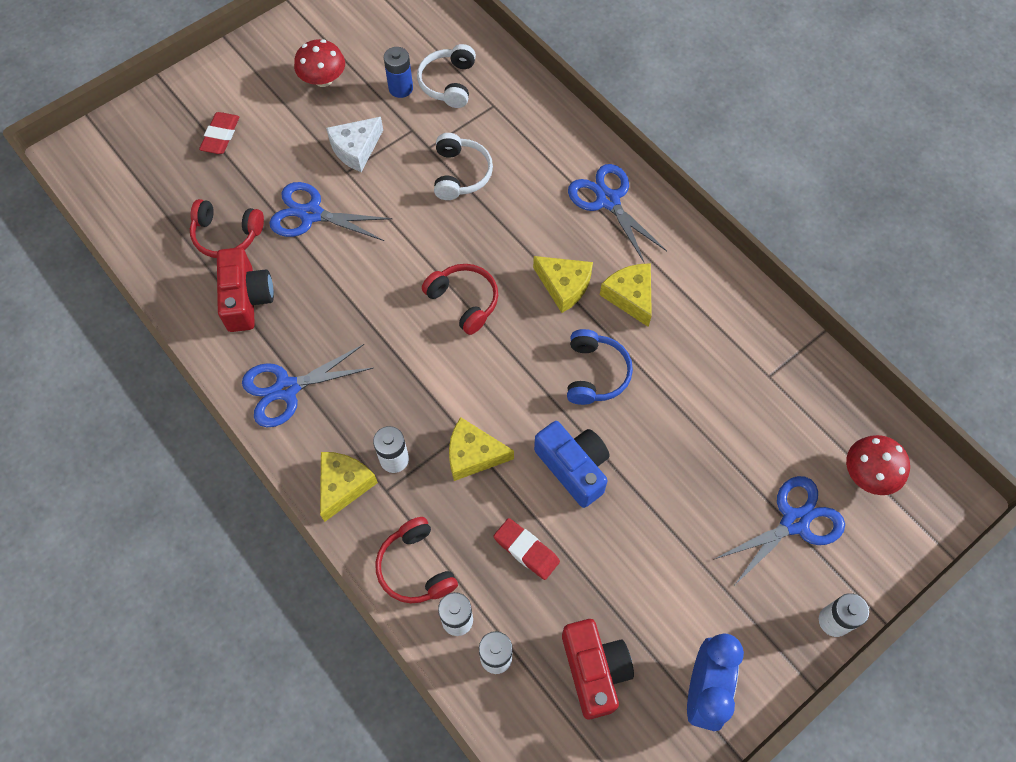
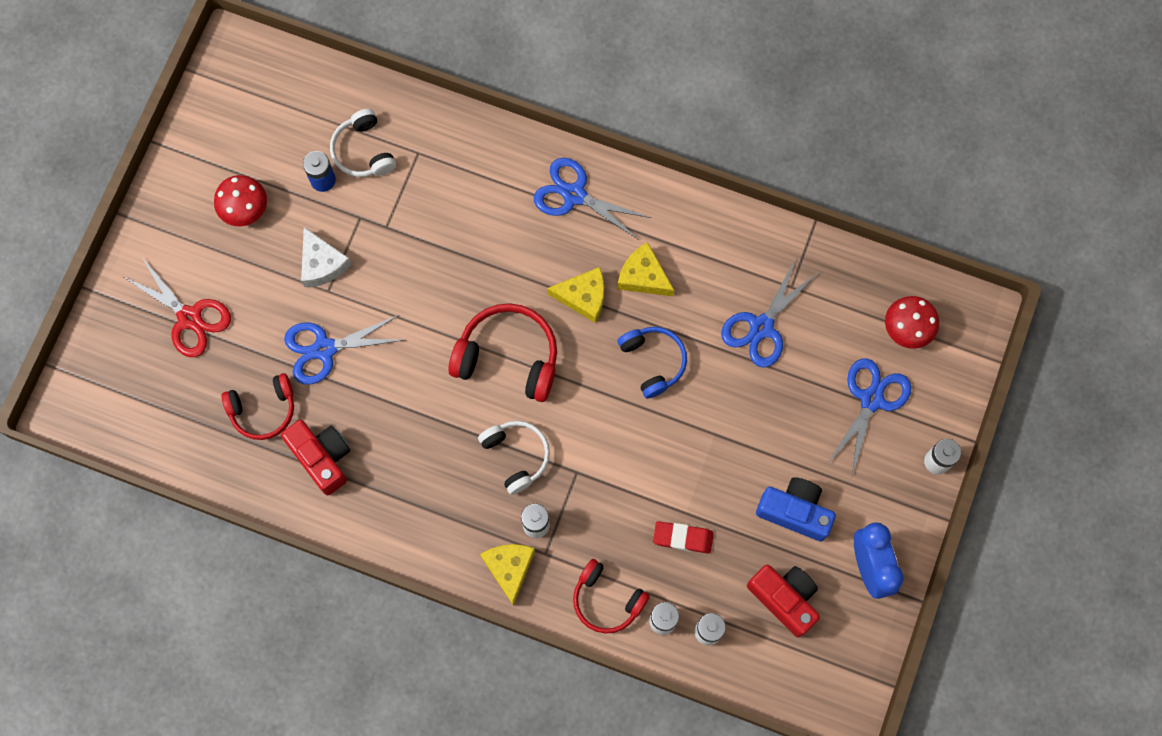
camera: 30 degrees left, 10 degrees up
(221, 136) = (189, 317): red eraser -> red scissors
(287, 389) = (410, 516): blue scissors -> blue scissors (762, 327)
(356, 149) = (322, 264): white cheese -> white cheese turned 45 degrees counterclockwise
(461, 174) = (431, 238): white headphones -> white headphones (516, 456)
(464, 301) = (508, 357): red headphones -> red headphones, size x1.51
(473, 454) = (596, 485): yellow cheese -> none
(573, 467) = (681, 451): blue camera -> blue camera (795, 511)

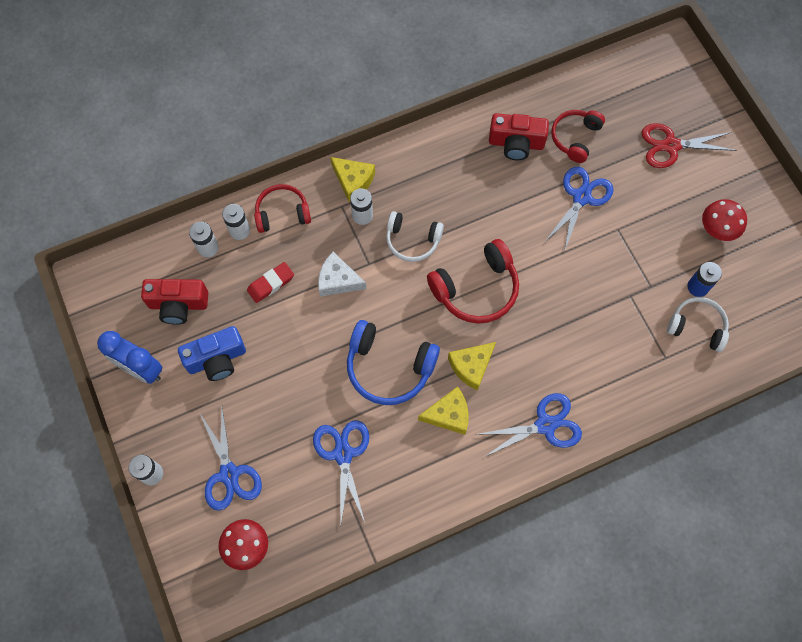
camera: 135 degrees right, 5 degrees down
(322, 264) = (639, 240): white cheese -> white cheese (338, 280)
(653, 361) = (389, 368): blue headphones -> blue headphones, size x1.51

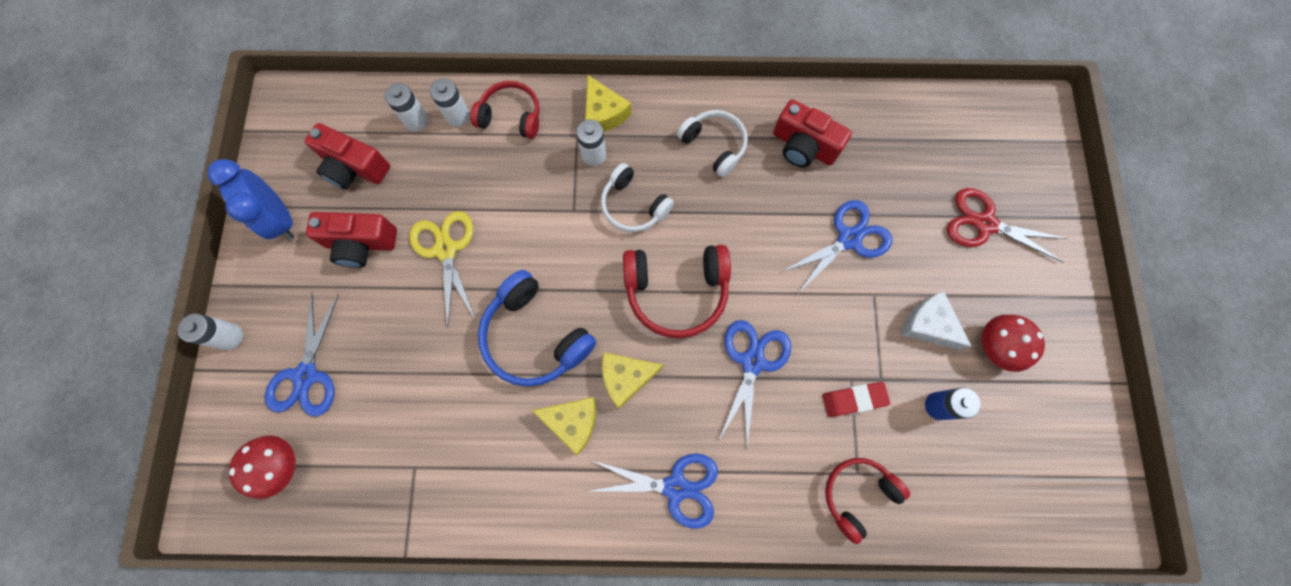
camera: 25 degrees right, 5 degrees up
(217, 359) = (361, 243): blue camera -> red camera
(271, 284) = (459, 187): red eraser -> red eraser (854, 399)
(286, 335) = (445, 250): none -> yellow scissors
(338, 280) = (531, 214): white cheese -> white cheese (928, 324)
(343, 454) = (435, 411): blue scissors -> blue scissors (752, 362)
(575, 138) = (874, 168): red headphones -> red headphones (857, 494)
(697, 326) = (914, 453): white headphones -> white headphones (714, 145)

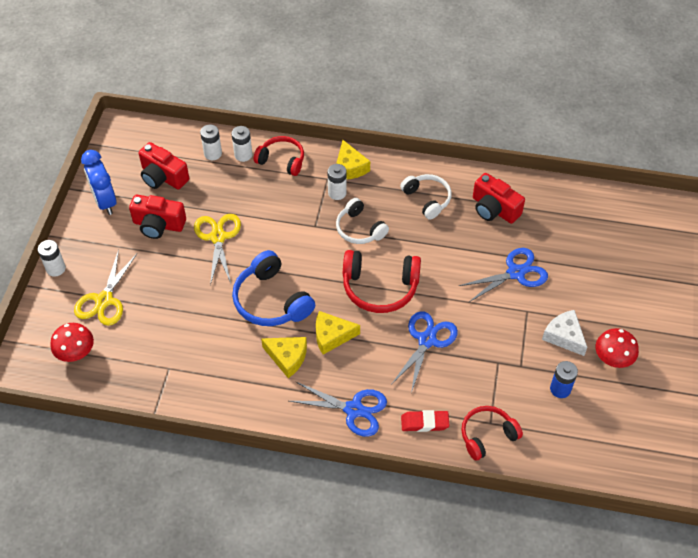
camera: 10 degrees right, 20 degrees down
(306, 375) = (104, 300): blue scissors -> yellow scissors
(854, 399) = (497, 375): red eraser -> red eraser (424, 423)
(985, 224) = (621, 278): red scissors -> none

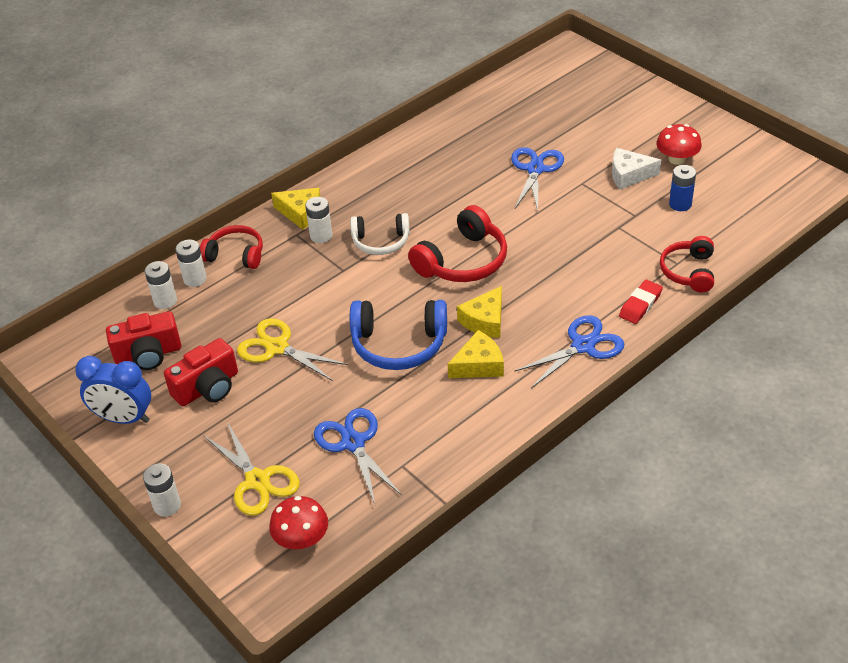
camera: 50 degrees left, 10 degrees down
(282, 160) = (236, 254): red headphones -> red headphones turned 45 degrees clockwise
(427, 199) = (396, 182): white headphones -> none
(427, 340) = (552, 259): blue scissors -> blue scissors (353, 443)
(494, 209) = (453, 147): red camera -> none

